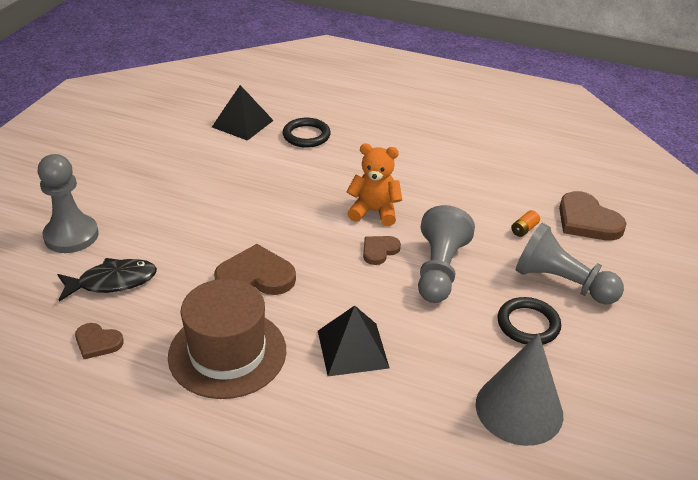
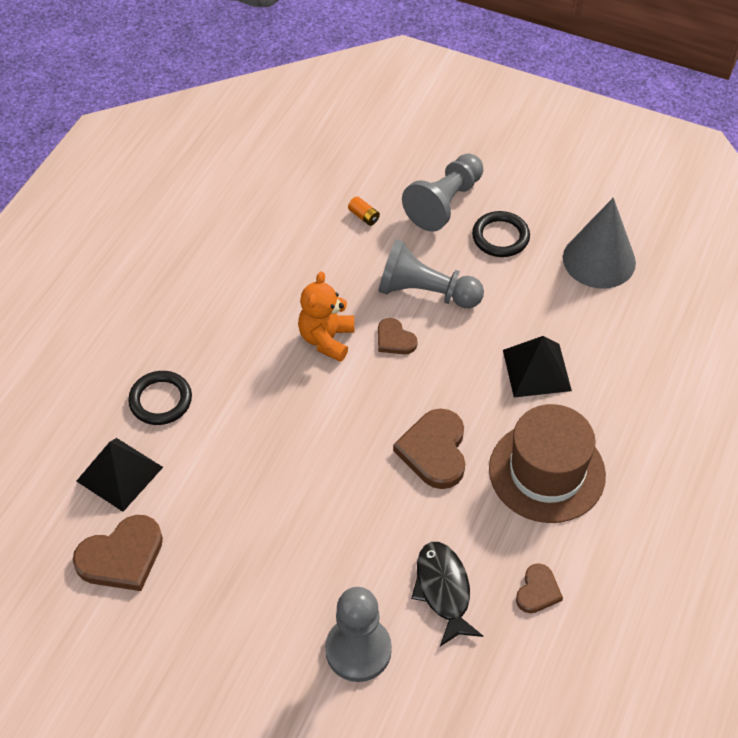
camera: 85 degrees left, 15 degrees up
(587, 221) = (352, 165): brown heart -> brown heart (122, 556)

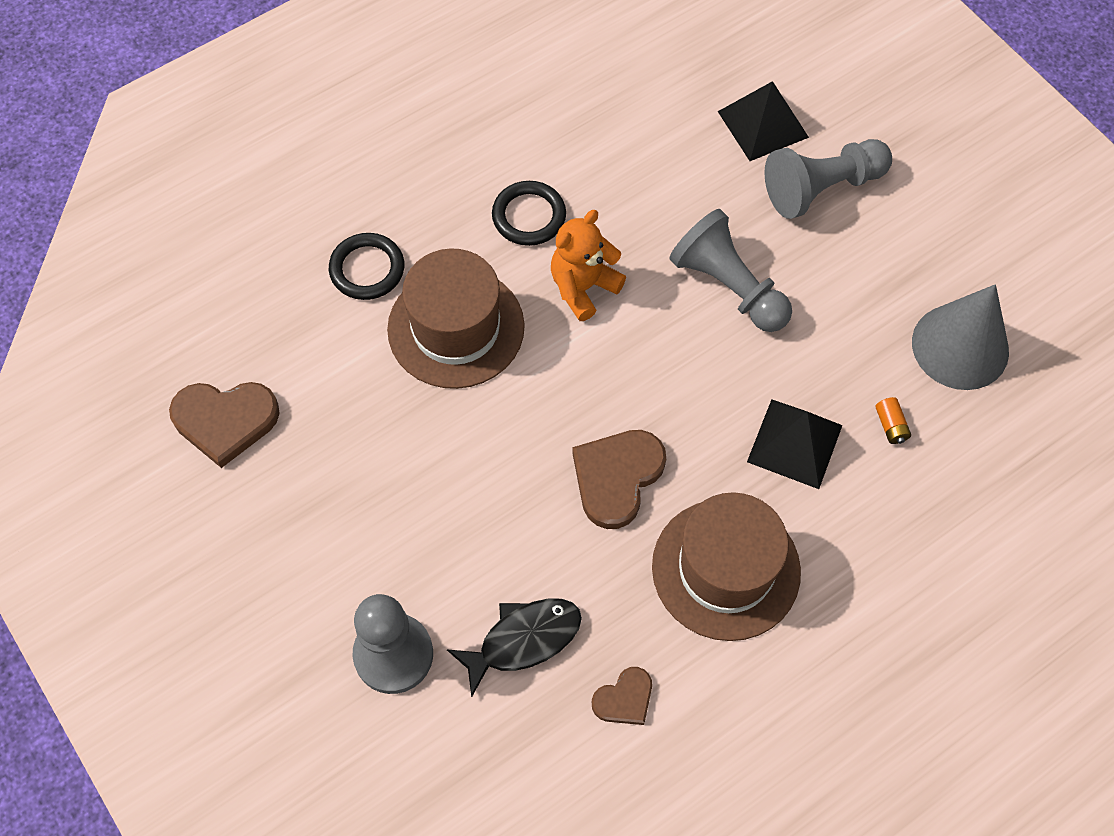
camera: 30 degrees right, 10 degrees up
(119, 474) = (277, 329): black pyramid -> black pyramid (762, 124)
(254, 408) = (456, 328): none -> brown hat
(364, 216) = (718, 161): orange battery -> orange battery (890, 425)
(394, 339) = (657, 325): brown heart -> none
(443, 590) = (523, 640): black fish -> black fish turned 45 degrees clockwise
(500, 237) = (860, 261): black ring -> black ring (529, 216)

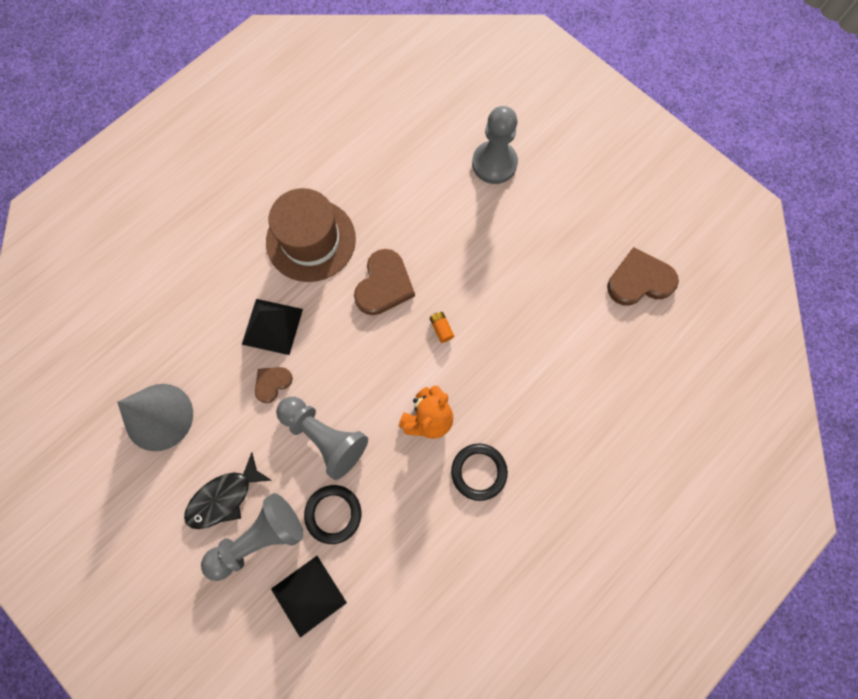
camera: 170 degrees right, 10 degrees up
(367, 269) = (584, 406): black ring -> black ring (333, 514)
(456, 328) = (510, 371): brown hat -> none
(523, 640) = (423, 182): black fish -> black fish (224, 497)
(624, 699) = (361, 161): brown heart -> brown heart (272, 383)
(890, 425) = (209, 349): orange battery -> orange battery (441, 329)

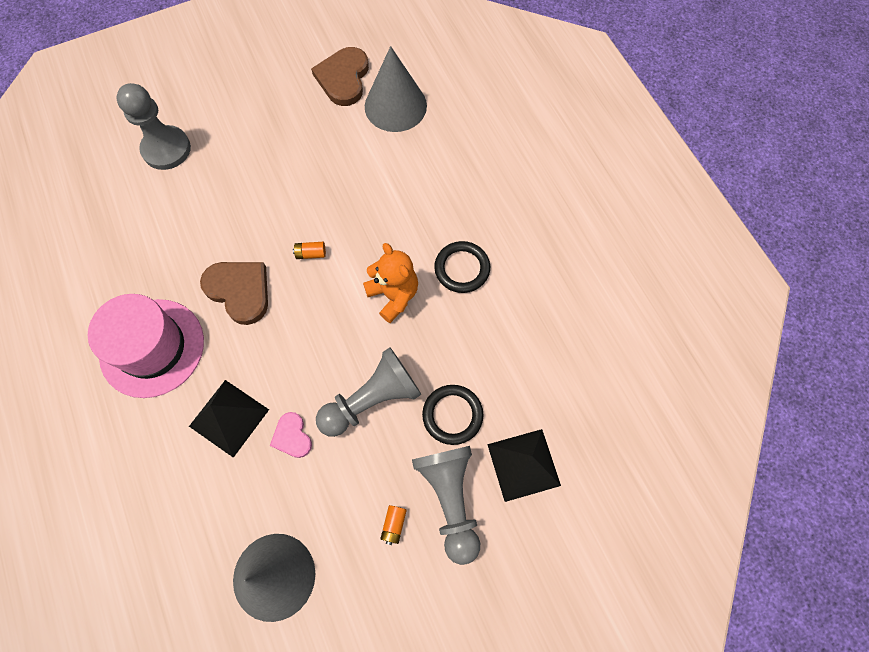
camera: 70 degrees left, 5 degrees down
(224, 497) = (394, 525): black fish -> orange battery
(272, 383) = (292, 436): brown heart -> pink heart
(311, 240) = (152, 347): brown hat -> pink hat
(631, 342) = (395, 106): none -> grey cone

